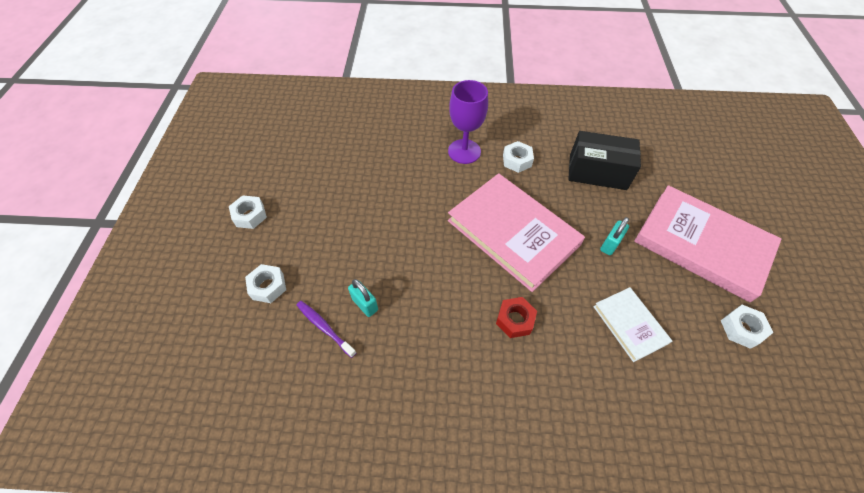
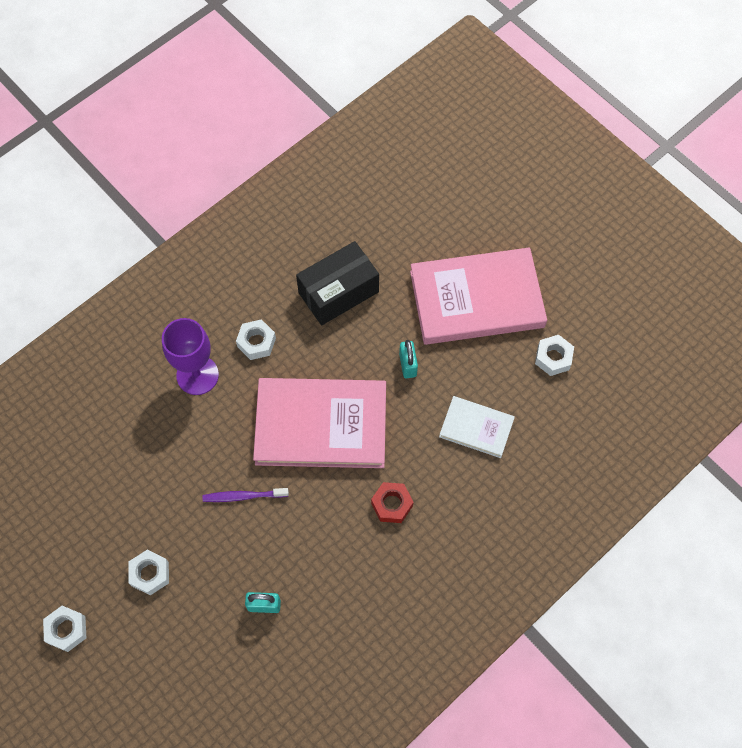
camera: 45 degrees left, 10 degrees up
(268, 286) = (165, 671): white nut -> white nut (150, 574)
(324, 327) = (252, 654): purple toothbrush -> purple toothbrush (243, 496)

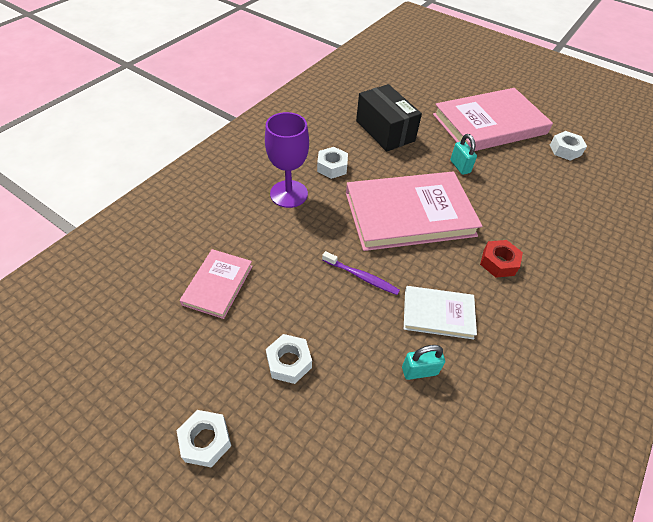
camera: 15 degrees left, 15 degrees down
(102, 480) = (218, 285): none -> pink book
(243, 496) = (361, 277): purple toothbrush -> purple toothbrush turned 135 degrees counterclockwise
(338, 292) = (385, 131): black box -> black box turned 75 degrees counterclockwise
(476, 428) = (536, 199): white book -> white book (438, 314)

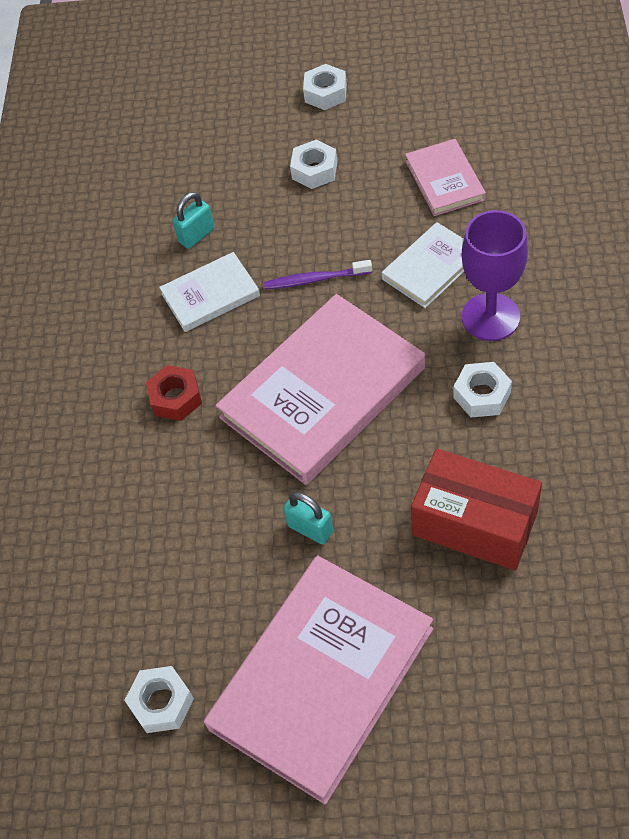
camera: 155 degrees right, 5 degrees up
(289, 237) = (431, 268): none -> white book
(385, 131) = (475, 523): black box -> red box

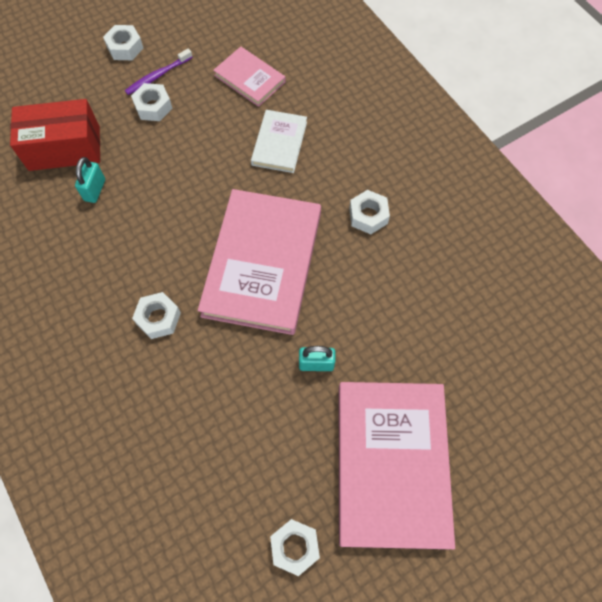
camera: 40 degrees left, 10 degrees up
(176, 398) = (158, 318): red nut -> white nut
(210, 295) = (134, 230): white book -> none
(315, 279) = (205, 185): purple toothbrush -> purple toothbrush (157, 76)
(475, 523) = (419, 304): red box -> red box (64, 148)
(490, 317) = (340, 160): purple goblet -> none

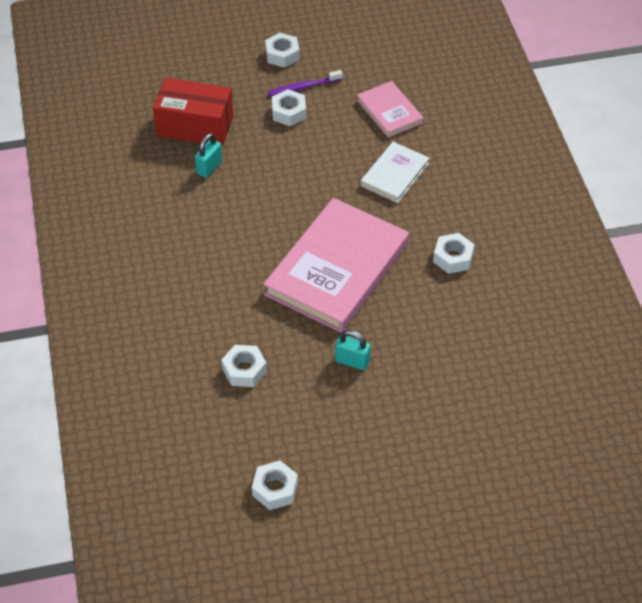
camera: 20 degrees right, 15 degrees down
(158, 318) = (226, 285): white nut -> white nut (244, 370)
(391, 464) = (386, 456): pink book -> none

